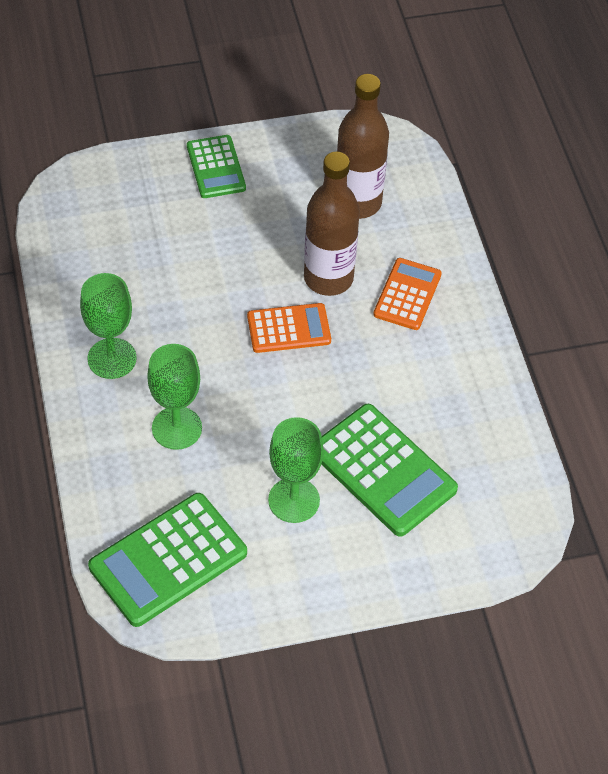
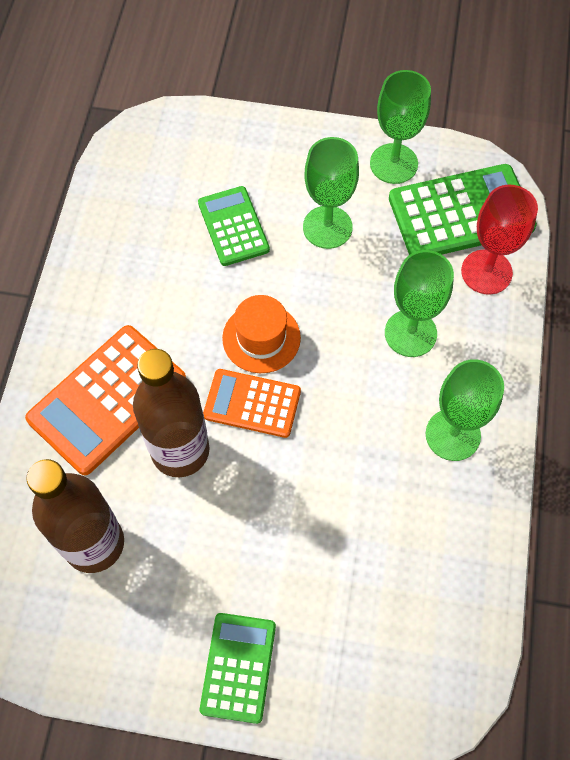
camera: 155 degrees left, 10 degrees up
(124, 508) = (486, 272): none -> red goblet
(256, 591) = (393, 164): none -> green goblet
(307, 381) = (261, 338): none -> orange hat
(383, 470) = (233, 226): green calculator -> green calculator, size x0.62
(407, 294) = (107, 399): orange calculator -> orange calculator, size x1.61

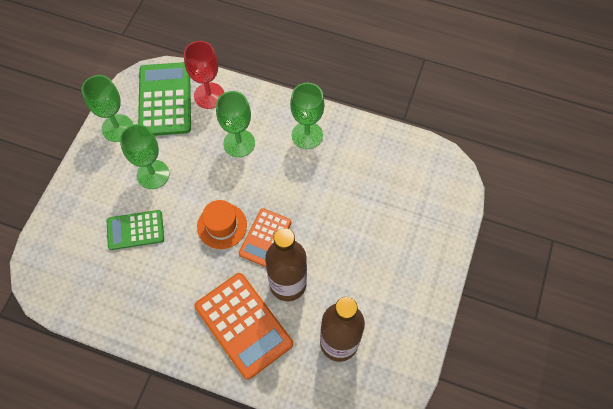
camera: 80 degrees left, 0 degrees up
(238, 667) = (422, 269): green calculator -> none

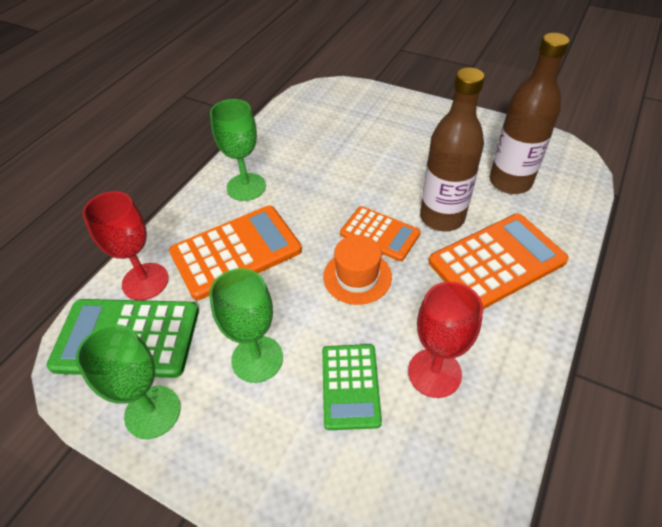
camera: 80 degrees left, 15 degrees down
(146, 280) = (434, 373): none -> red goblet
(239, 143) = (236, 252): green goblet -> orange calculator

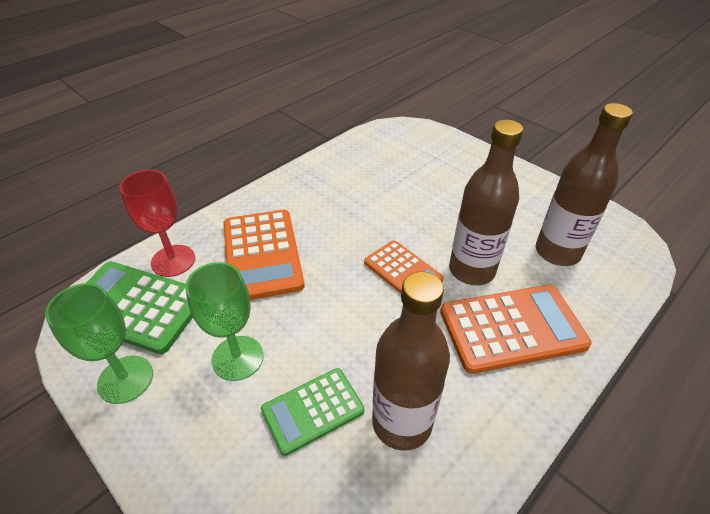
camera: 15 degrees right, 5 degrees down
(236, 252) = (262, 254): orange calculator -> orange calculator turned 90 degrees clockwise
(246, 187) = (297, 199): green goblet -> none
(350, 386) = (313, 410): green calculator -> green calculator turned 45 degrees clockwise
(357, 276) = (364, 306): orange hat -> none
(434, 373) = (402, 423): red goblet -> brown bottle

